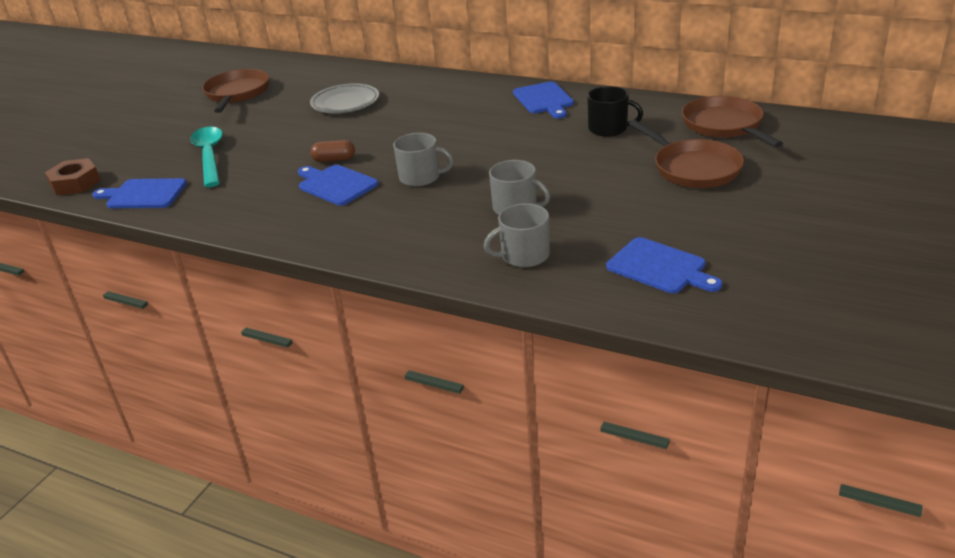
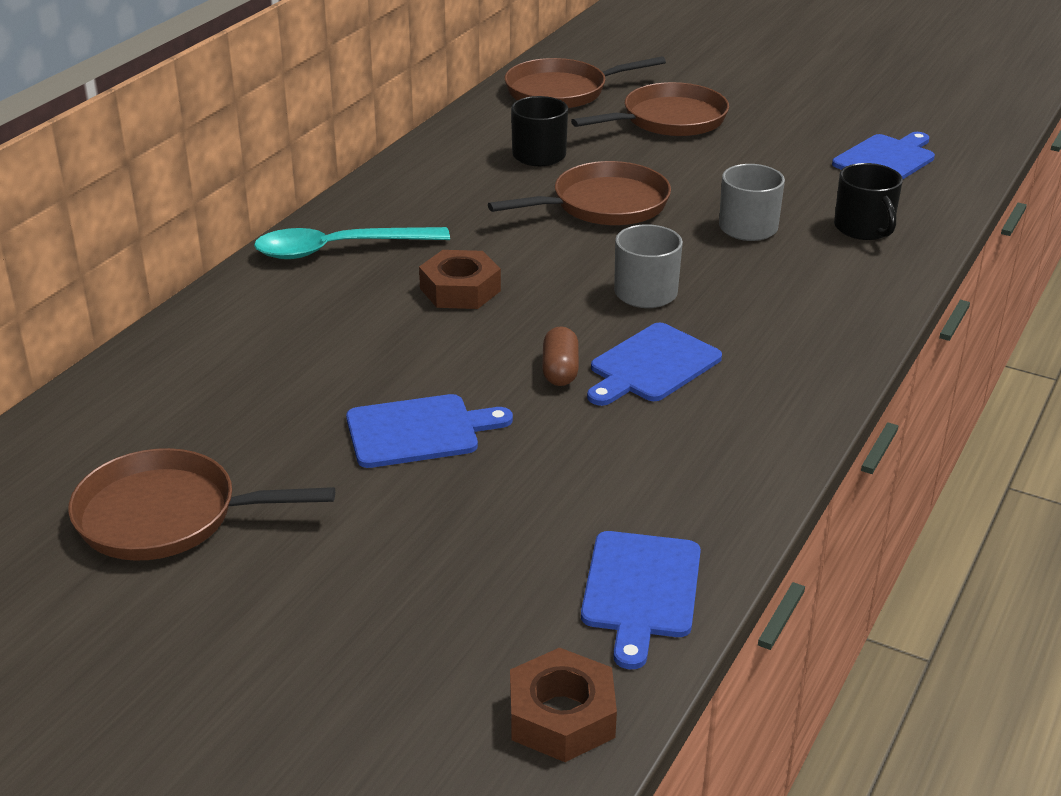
camera: 90 degrees left, 0 degrees up
(209, 156) = (492, 519): turquoise spoon -> turquoise spoon (339, 249)
(345, 103) = (316, 367): grey plate -> none
(422, 125) = (460, 289): none -> brown nut
(523, 255) = (864, 228): grey mug -> black mug
(538, 155) = (604, 205): none -> brown pan
(544, 100) = (416, 189): blue cutting board -> blue cutting board (419, 431)

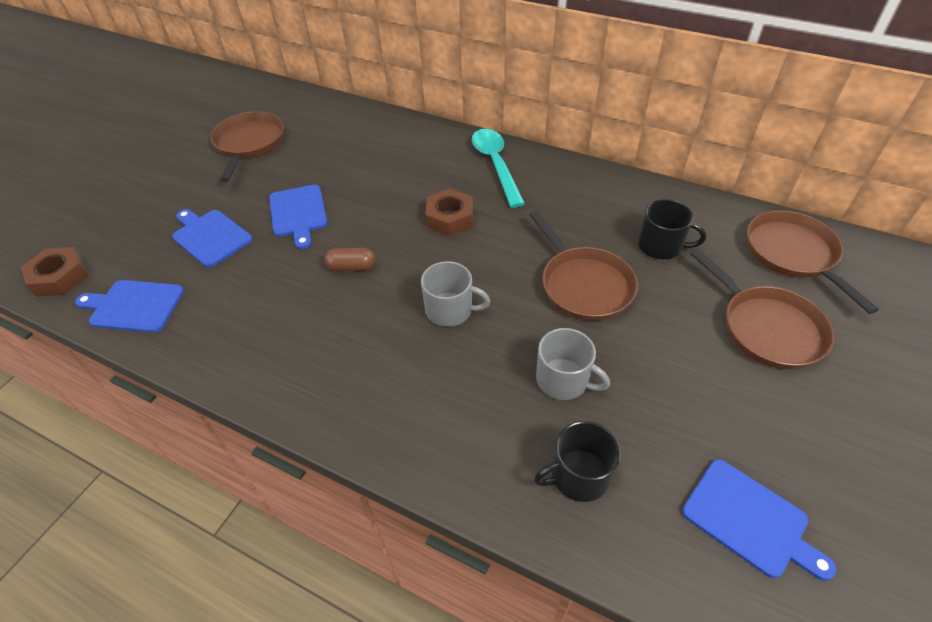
camera: 90 degrees right, 15 degrees up
(652, 366) = (352, 312): blue cutting board -> blue cutting board (210, 236)

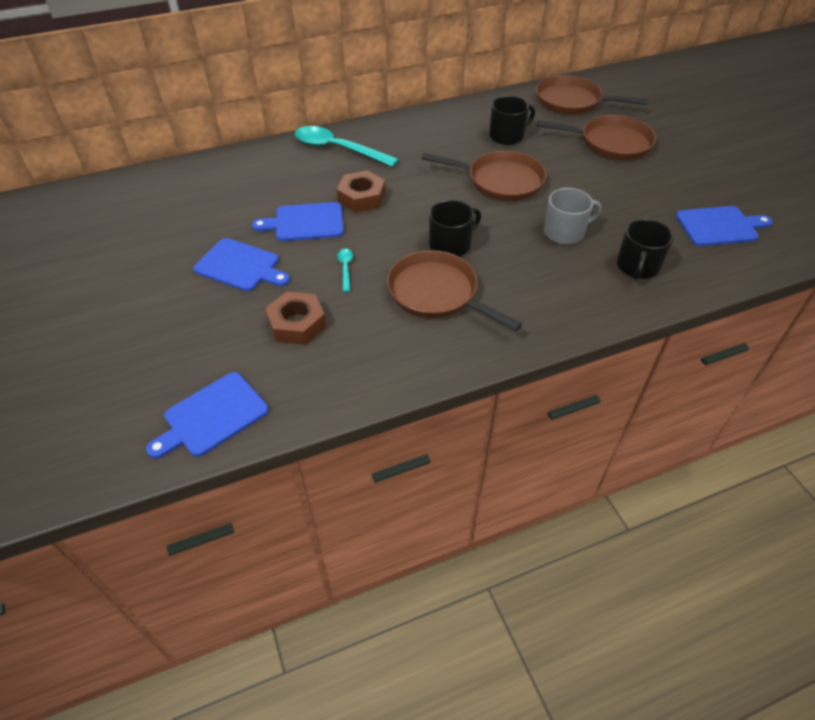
camera: 50 degrees left, 0 degrees up
(59, 277) = (90, 458): brown nut -> brown nut (297, 324)
(210, 236) = (190, 330): blue cutting board -> blue cutting board (305, 223)
(249, 144) = (96, 251): brown pan -> brown pan (437, 293)
(351, 267) = (345, 268): brown capsule -> turquoise spoon
(450, 310) = (451, 245): grey mug -> black mug

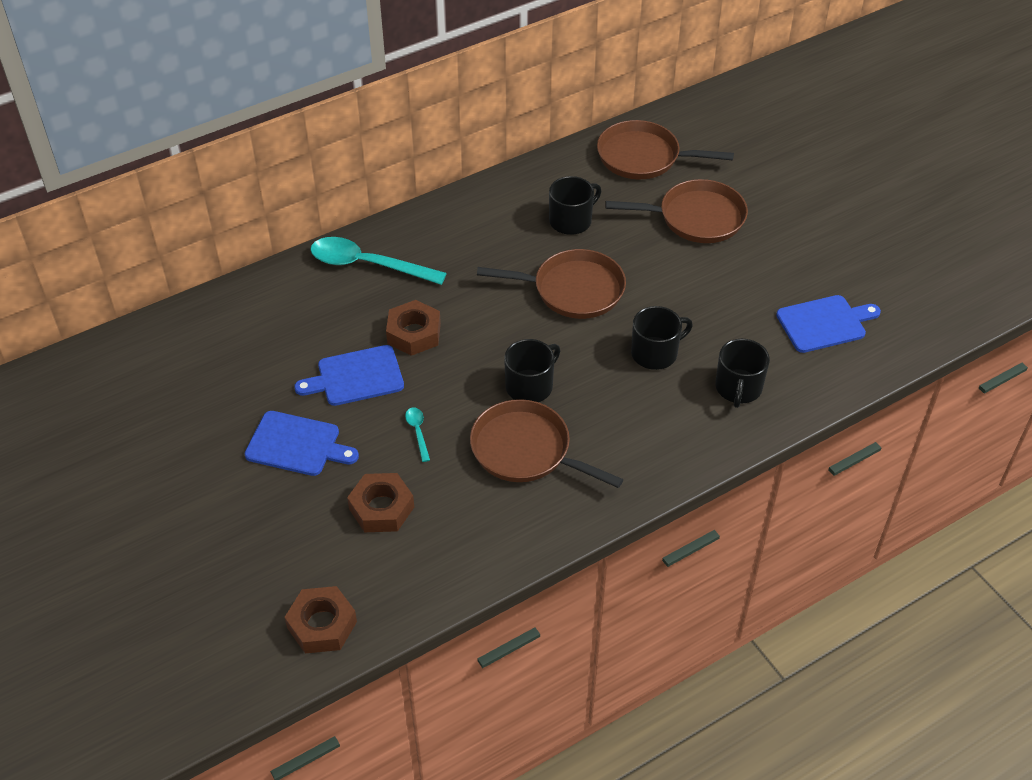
camera: 10 degrees left, 0 degrees up
(212, 416) = (322, 625): blue cutting board -> brown nut
(565, 232) = (655, 353): grey mug -> black mug

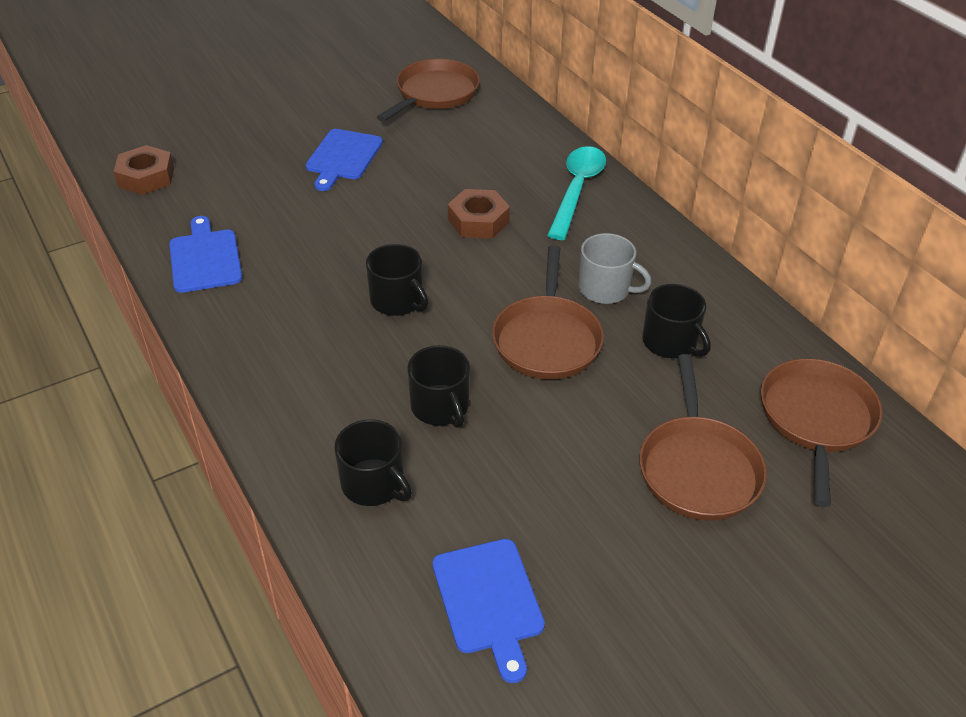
camera: 90 degrees right, 5 degrees down
(356, 377) = (421, 187): blue cutting board -> blue cutting board (205, 258)
(381, 508) = (259, 205): brown nut -> none
(418, 432) = (346, 225): turquoise spoon -> none
(509, 253) = (605, 289): none -> grey mug
(526, 450) = (308, 296): brown pan -> brown pan (434, 94)
(738, 388) = (374, 484): black mug -> black mug turned 150 degrees counterclockwise

